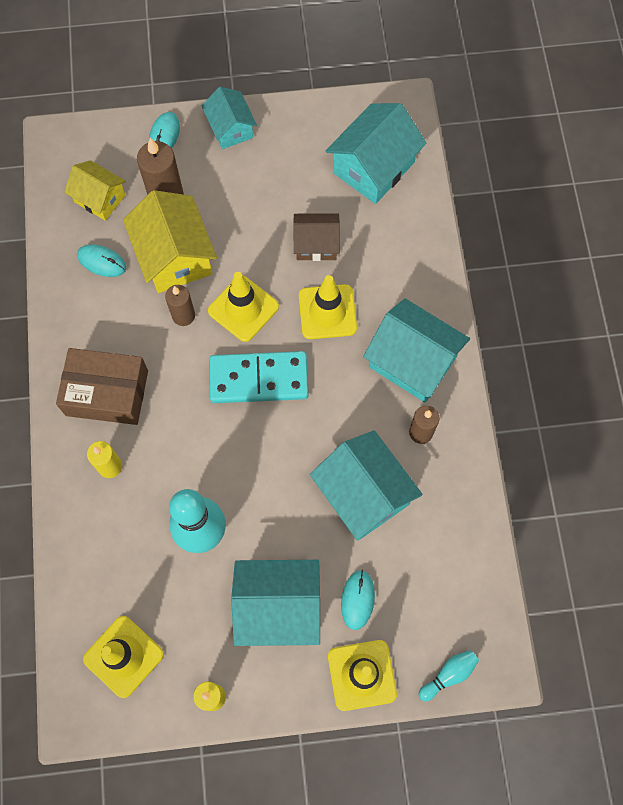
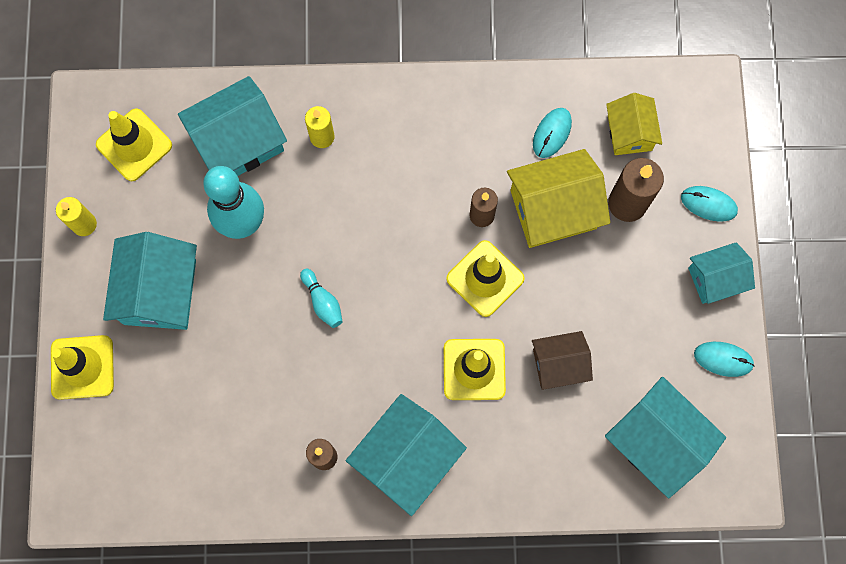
camera: 95 degrees right, 5 degrees up
(100, 198) = (629, 133): yellow house -> yellow house turned 45 degrees counterclockwise
(107, 392) = (401, 135): brown box -> none
(259, 379) = (402, 289): turquoise domino -> none
(316, 244) = (559, 364): brown house -> brown house turned 75 degrees clockwise
(357, 600) = (155, 370): turquoise mouse -> turquoise mouse (723, 359)
(363, 494) = (264, 388): turquoise house -> turquoise house (238, 142)
(448, 675) = (69, 454): turquoise bowling pin -> turquoise bowling pin (322, 302)

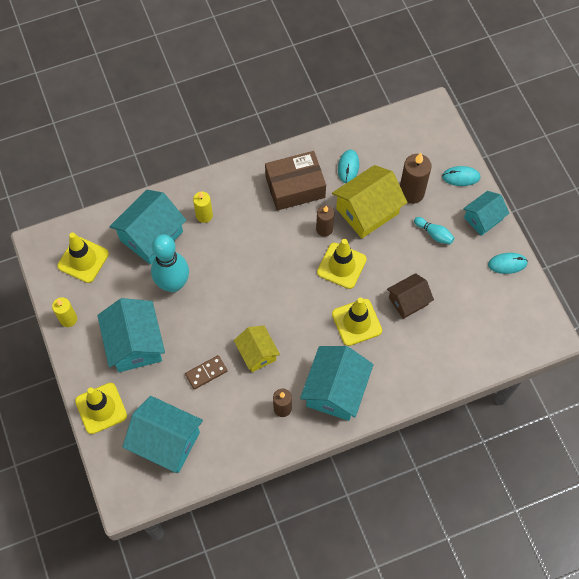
camera: 20 degrees left, 10 degrees down
(240, 368) = (206, 373): none -> brown domino
(322, 302) = (244, 314): turquoise bowling pin -> turquoise bowling pin (434, 234)
(464, 138) = (295, 187): none -> brown box
(629, 133) = (396, 151): yellow house -> yellow house (257, 353)
(656, 440) = (487, 325): turquoise house -> turquoise house (166, 441)

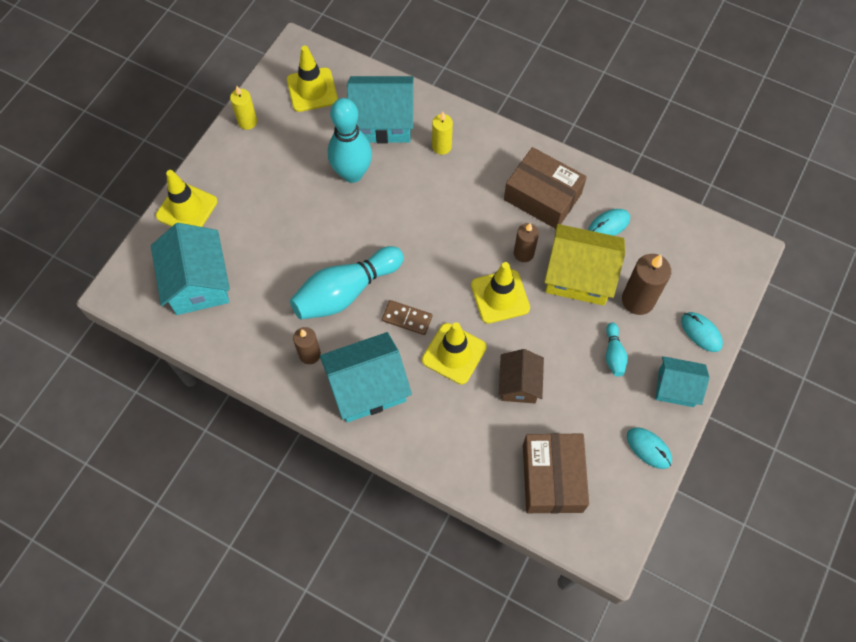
camera: 50 degrees right, 0 degrees up
(135, 344) = (269, 188): turquoise house -> none
(206, 373) = (290, 265): brown domino -> brown domino (407, 318)
(257, 353) = (346, 292): yellow house -> turquoise bowling pin
(408, 301) = (519, 384): brown house -> brown house turned 75 degrees clockwise
(482, 330) = (552, 478): none -> brown box

